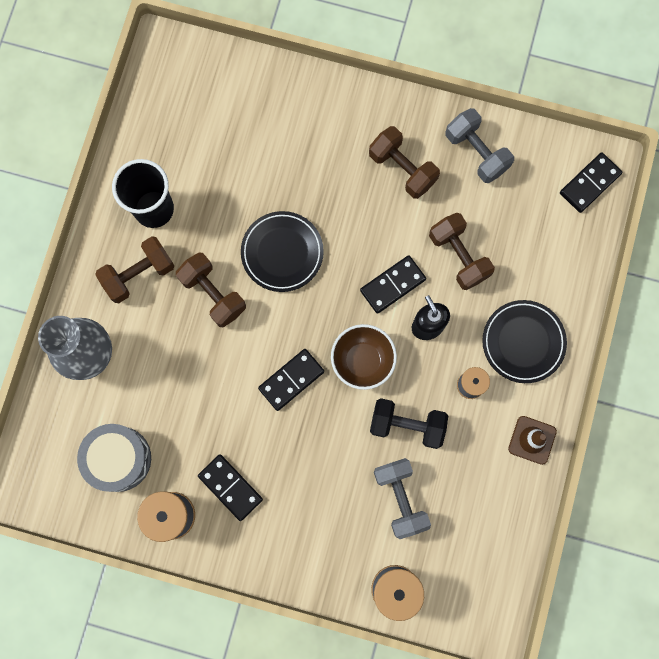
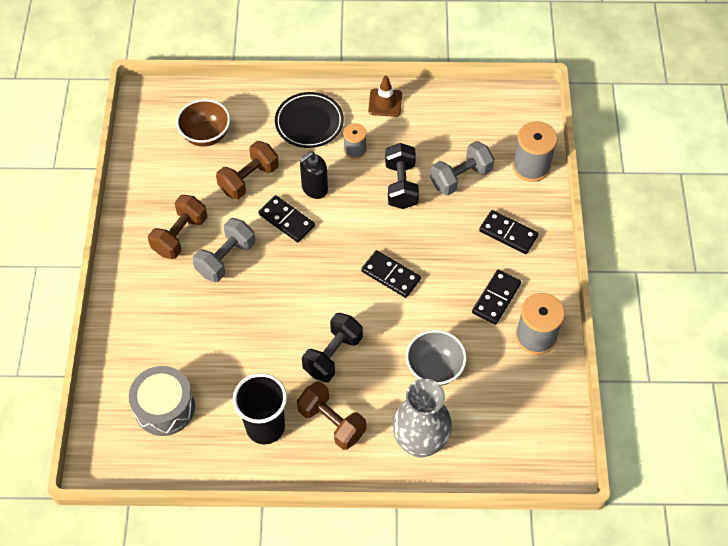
camera: 105 degrees left, 20 degrees down
(118, 459) = (504, 392): grey drum -> grey drum (164, 407)
(166, 394) = (434, 368): none -> grey bowl
(213, 294) = (333, 355): brown dumbbell -> black dumbbell
(282, 253) = (280, 309): black plate -> none
(362, 361) = (358, 227): brown bowl -> brown bowl (206, 135)
(476, 152) = (153, 185): grey dumbbell -> grey dumbbell (226, 258)
(590, 183) = (164, 104): black domino -> black domino (508, 233)

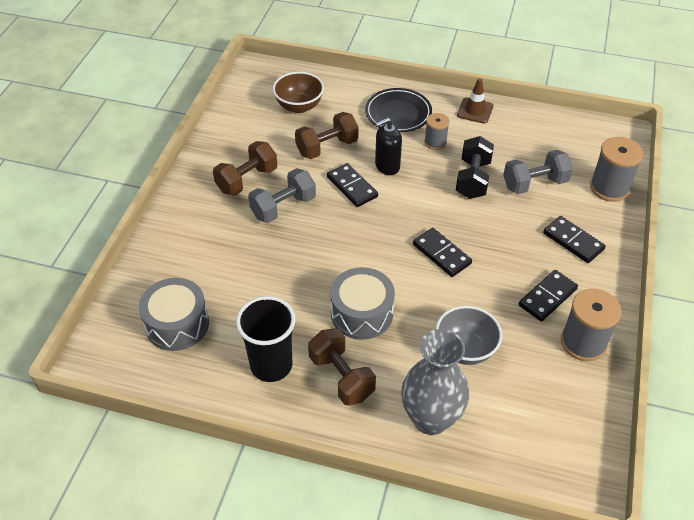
camera: 15 degrees right, 10 degrees down
(333, 355) = (362, 313): black dumbbell -> grey drum

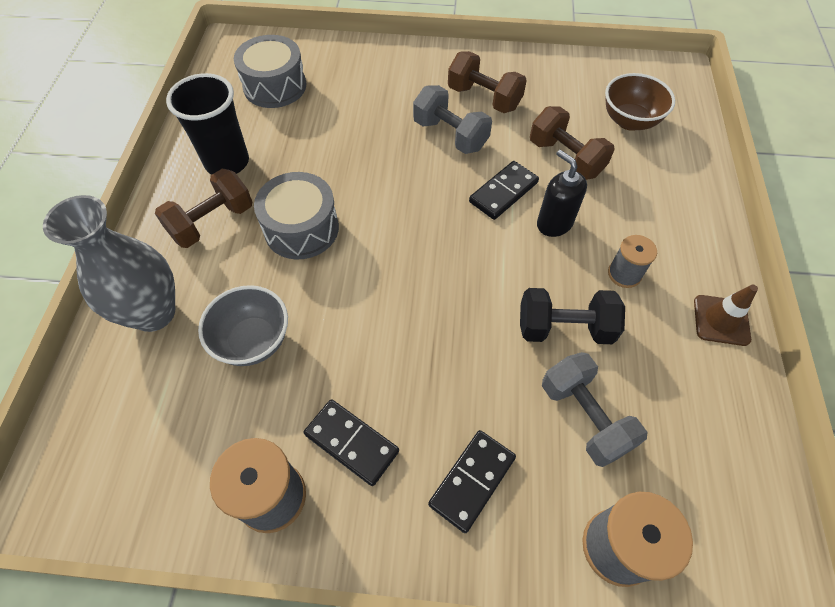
camera: 80 degrees right, 10 degrees up
(398, 113) = (666, 223): black plate -> none
(441, 254) = (409, 301): black domino -> none

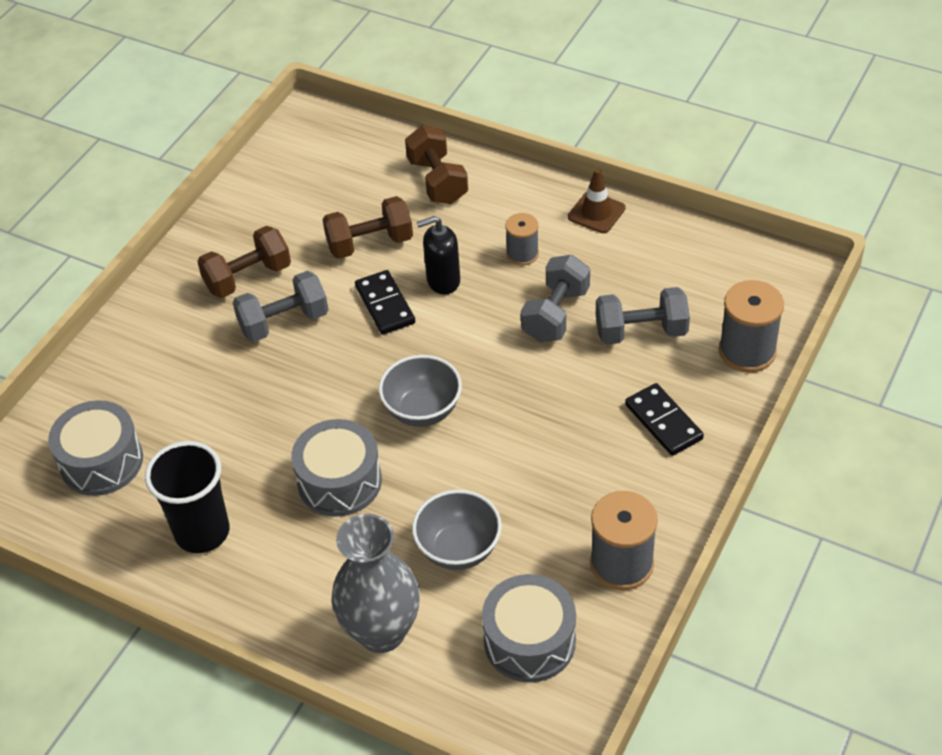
camera: 65 degrees left, 10 degrees down
(162, 437) = (529, 641): none -> grey drum
(212, 222) = (286, 561): brown dumbbell -> brown dumbbell (437, 181)
(351, 442) = (596, 495): black domino -> none
(398, 260) = (422, 410): none -> grey bowl
(564, 328) = (556, 314): black dumbbell -> grey dumbbell
(629, 121) = (351, 179): brown bowl -> none

